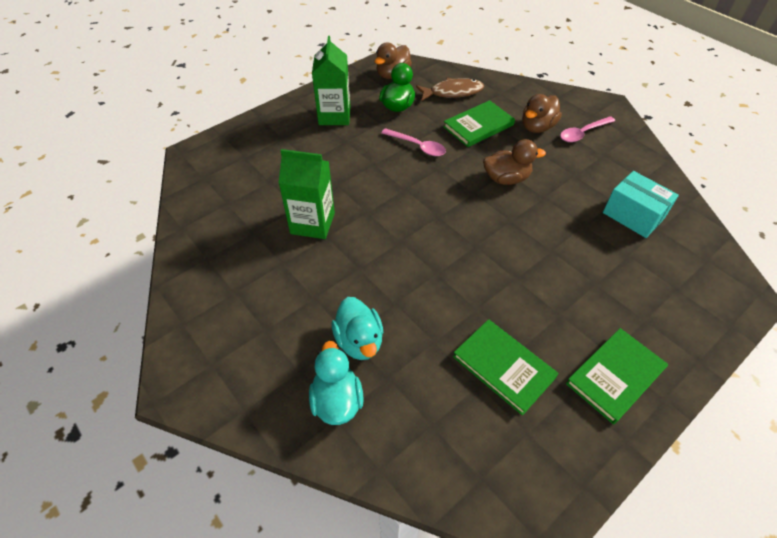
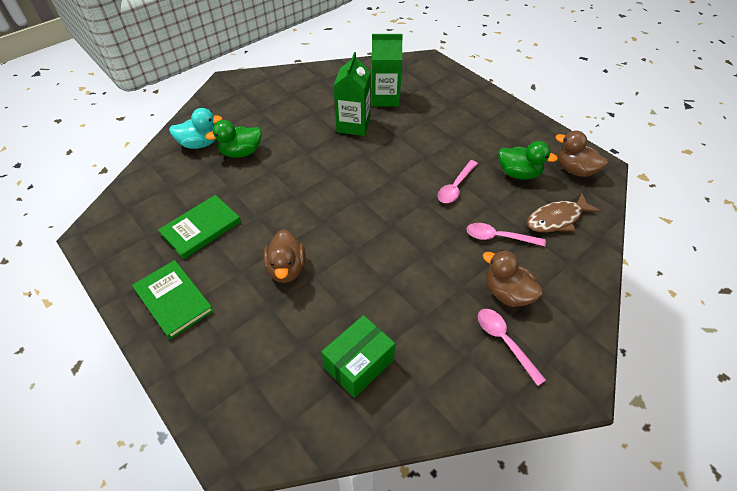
camera: 90 degrees right, 0 degrees up
(334, 116) = (492, 131): green carton -> green carton (385, 98)
(359, 341) = (241, 152): turquoise duck -> green duck
(453, 92) = (557, 219): brown fish -> brown fish turned 75 degrees clockwise
(478, 126) = (498, 237): green book -> pink spoon
(506, 179) = (413, 253): brown duck -> brown duck (287, 268)
(633, 215) = (359, 364): turquoise box -> green box

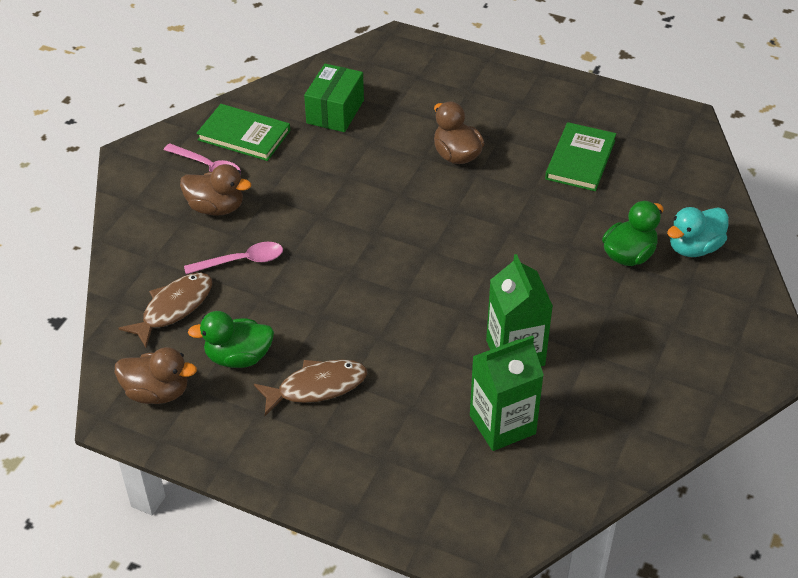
camera: 155 degrees right, 5 degrees down
(173, 300) = (539, 99): green book -> green book (244, 135)
(455, 187) = (318, 306): pink spoon -> none
(475, 143) = (317, 387): none -> brown fish

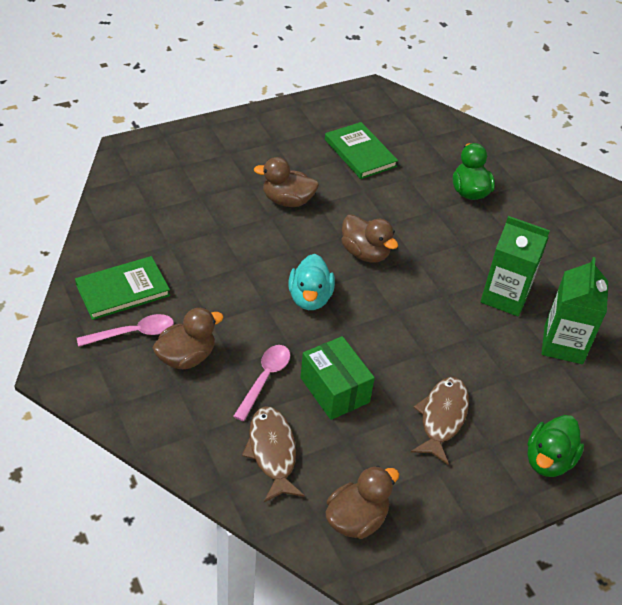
camera: 55 degrees left, 0 degrees up
(238, 357) = (367, 444): green duck -> green duck (548, 460)
(335, 112) = (163, 227): green box -> green box (334, 390)
(454, 235) = (365, 253): none -> brown duck
(694, 247) = (491, 163): turquoise duck -> turquoise duck (310, 298)

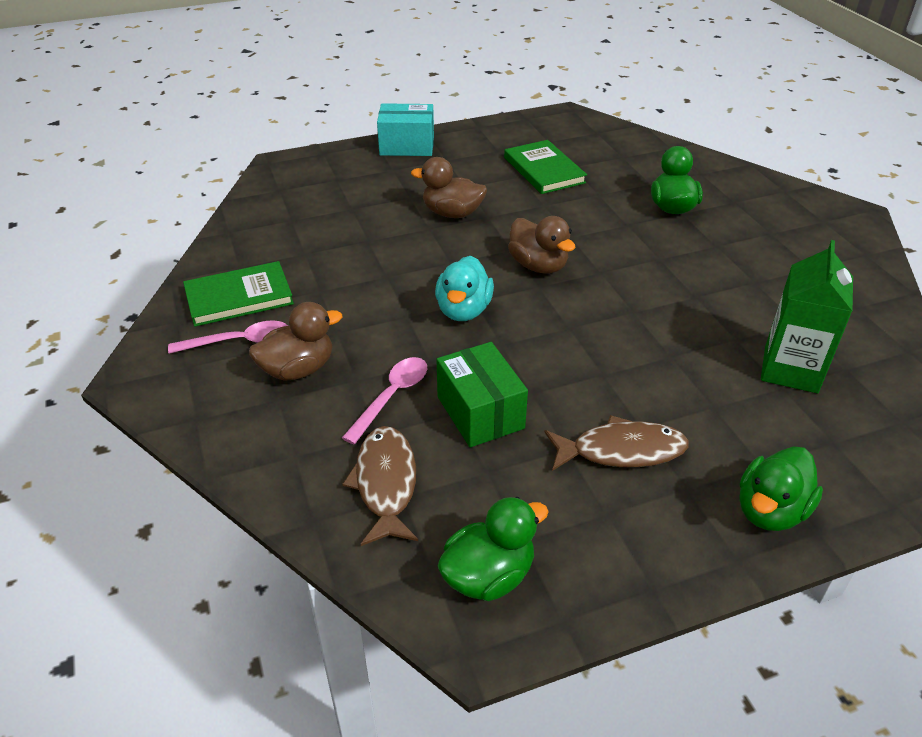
camera: 10 degrees right, 5 degrees down
(237, 127) = (407, 146): none -> turquoise box
(356, 519) = (488, 576): brown duck -> green duck
(442, 418) = (621, 451): brown fish -> brown fish turned 60 degrees clockwise
(505, 296) = (713, 314): green carton -> none

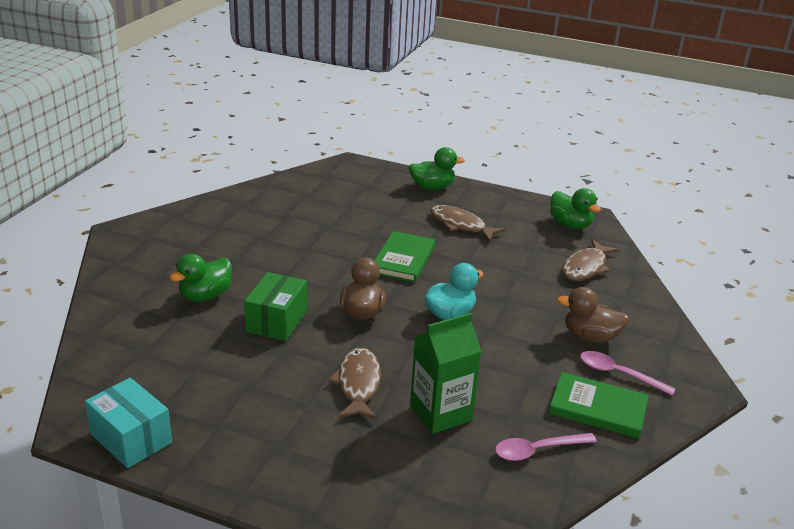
camera: 140 degrees left, 10 degrees down
(392, 396) = (546, 296): pink spoon -> pink spoon (537, 450)
(407, 146) = (286, 491): turquoise box -> turquoise box (131, 438)
(452, 213) = (358, 384): brown duck -> brown fish
(480, 412) = (507, 267): green box -> green box (277, 321)
(488, 576) = (570, 225): green duck -> green duck turned 135 degrees counterclockwise
(544, 170) = (222, 379): green book -> green book (403, 259)
(790, 369) = (331, 207): green carton -> green carton (440, 413)

